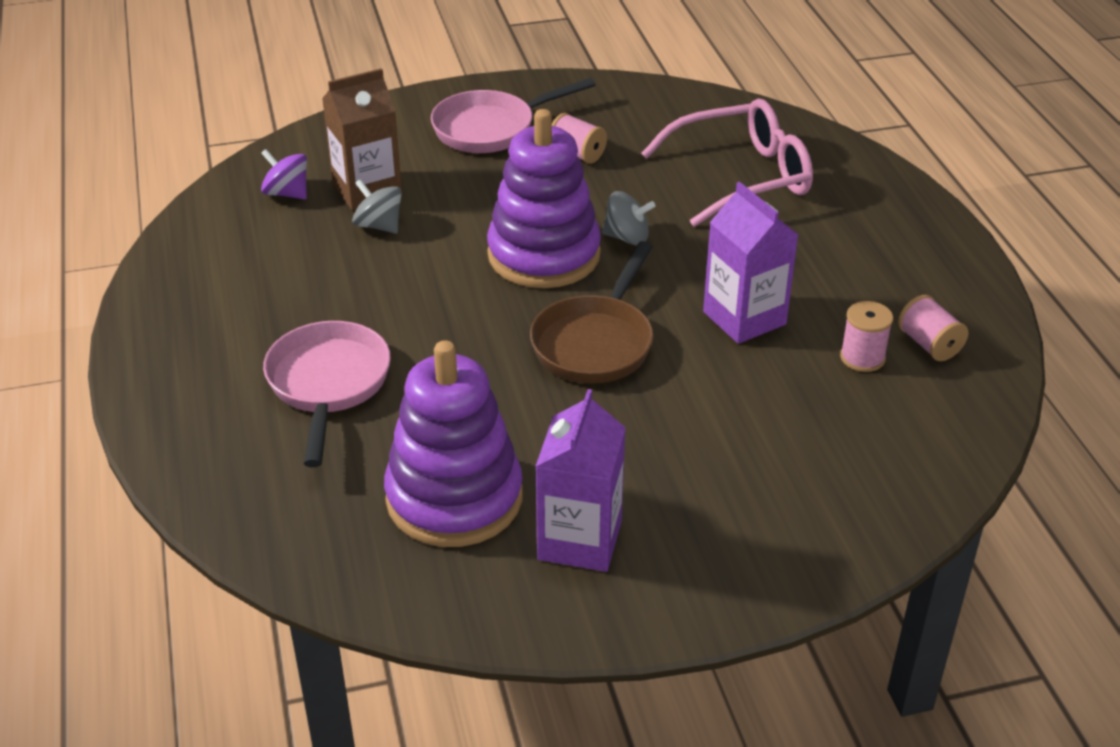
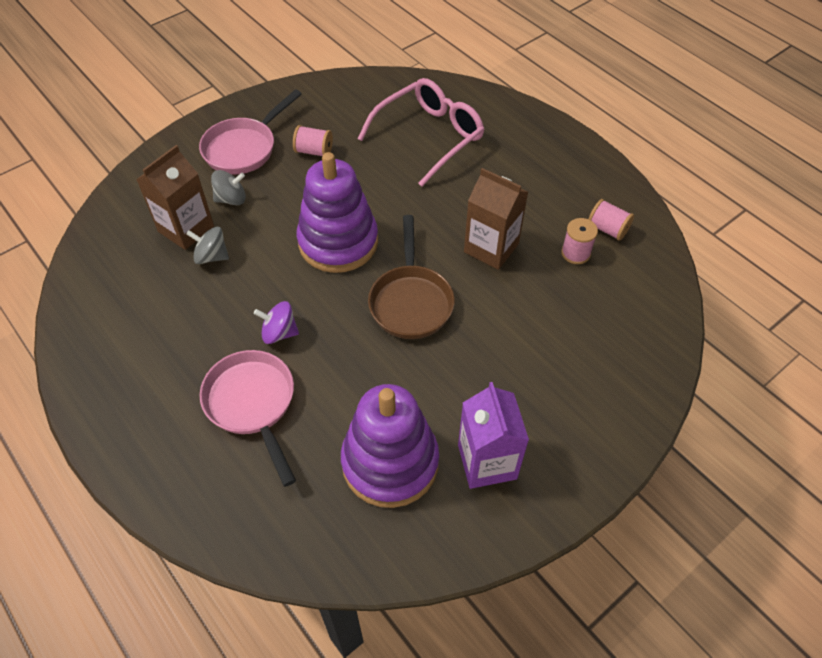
camera: 25 degrees left, 15 degrees up
(287, 193) = (128, 251): purple spinning top -> purple spinning top (279, 333)
(627, 237) = (384, 209): grey spinning top -> grey spinning top (231, 199)
(744, 318) = (491, 248): purple carton -> brown carton

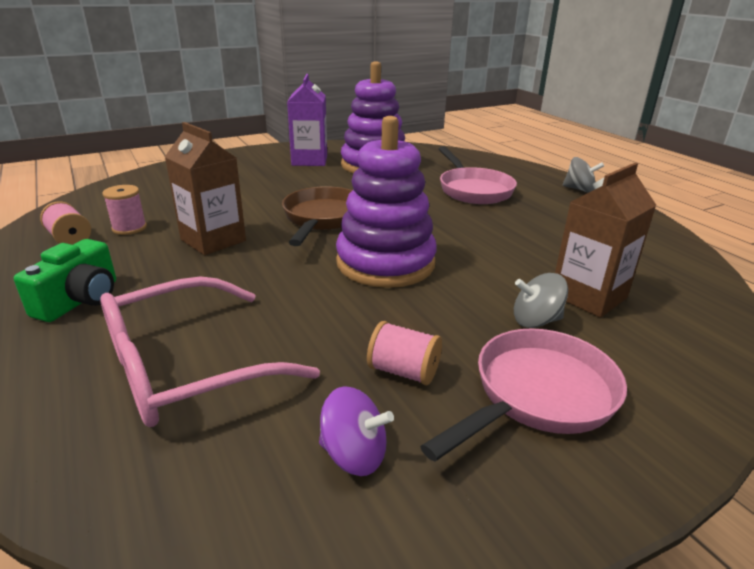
camera: 170 degrees left, 25 degrees down
(211, 256) = (541, 268): grey spinning top -> grey spinning top (579, 189)
(279, 333) = (454, 215): purple spinning top -> purple spinning top (354, 454)
(530, 170) = (80, 300): none -> green camera

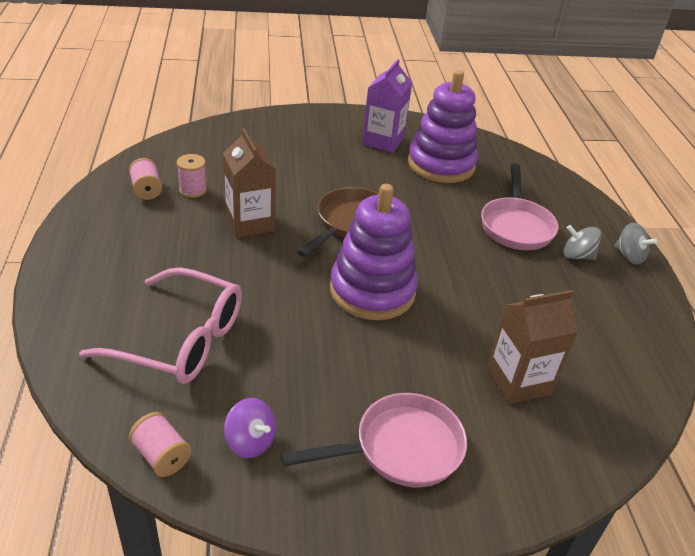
camera: 20 degrees right, 10 degrees up
(80, 300) = (135, 256): green camera -> none
(187, 367) = (180, 340): pink glasses -> pink glasses turned 150 degrees counterclockwise
(403, 371) = (319, 395): pink spool -> pink spool (161, 456)
(535, 321) = (452, 388): grey spinning top -> grey spinning top (577, 255)

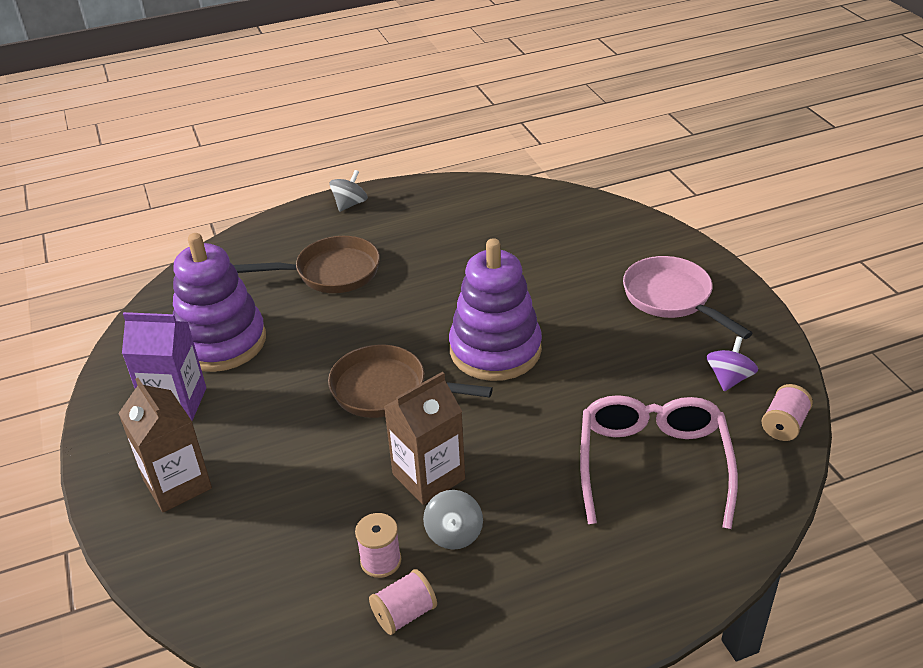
camera: 100 degrees left, 0 degrees up
(516, 226) = (331, 272): pink pan -> brown pan
(518, 381) = (558, 251): brown carton -> brown carton (177, 484)
(577, 255) = (365, 232): grey spinning top -> grey spinning top (454, 534)

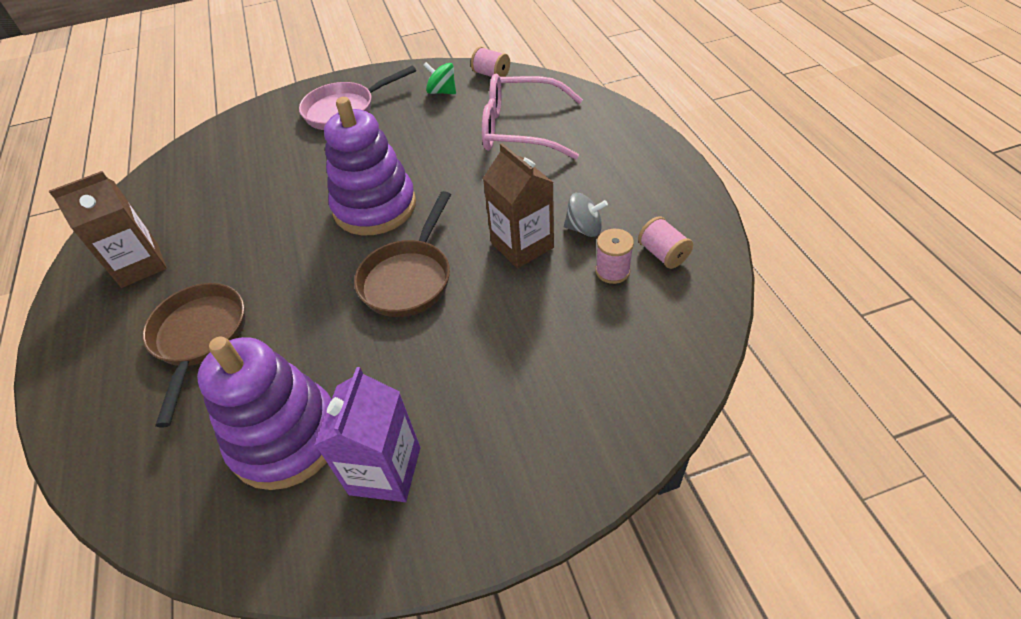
camera: 85 degrees left, 10 degrees up
(177, 484) = (516, 445): brown carton -> brown carton (140, 265)
(350, 204) = (68, 331): grey spinning top -> none
(729, 378) = (442, 92): purple spinning top -> green spinning top

